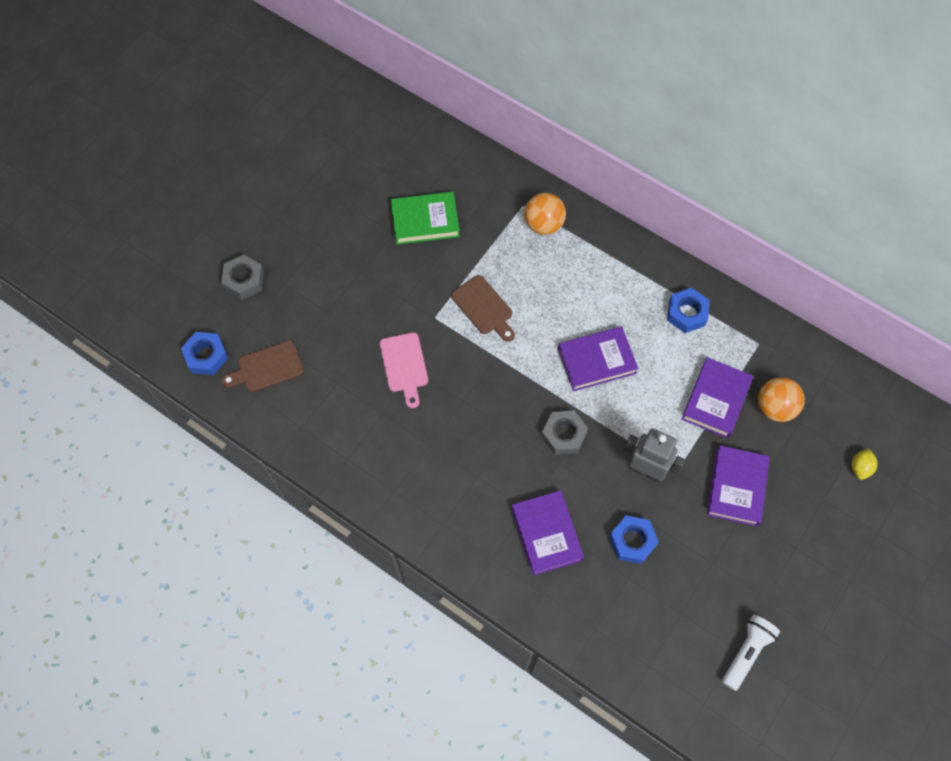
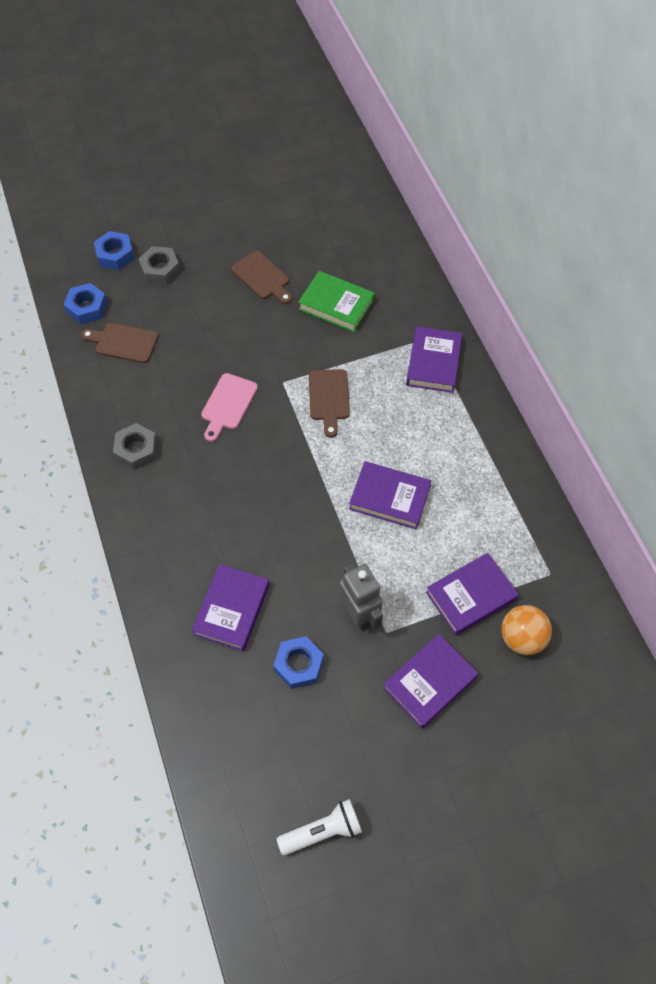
camera: 35 degrees right, 5 degrees down
(342, 233) = (262, 277): none -> brown cutting board
(543, 224) = (433, 362): orange ball -> purple book
(563, 435) = (312, 539): grey nut -> grey nut (136, 450)
(686, 313) = (502, 508): blue nut -> blue nut (115, 255)
(860, 467) = (563, 744): yellow lemon -> none

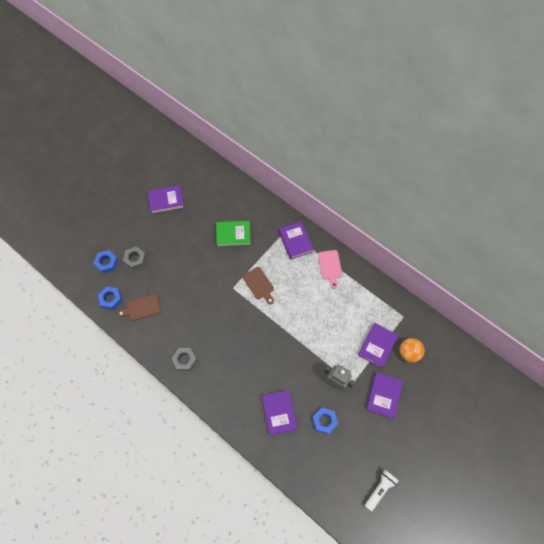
camera: 30 degrees left, 5 degrees up
(228, 404) = (214, 313): pink cutting board -> pink cutting board (330, 266)
(262, 277) = (189, 238): brown cutting board -> none
(389, 498) = (316, 319): purple book -> purple book (166, 201)

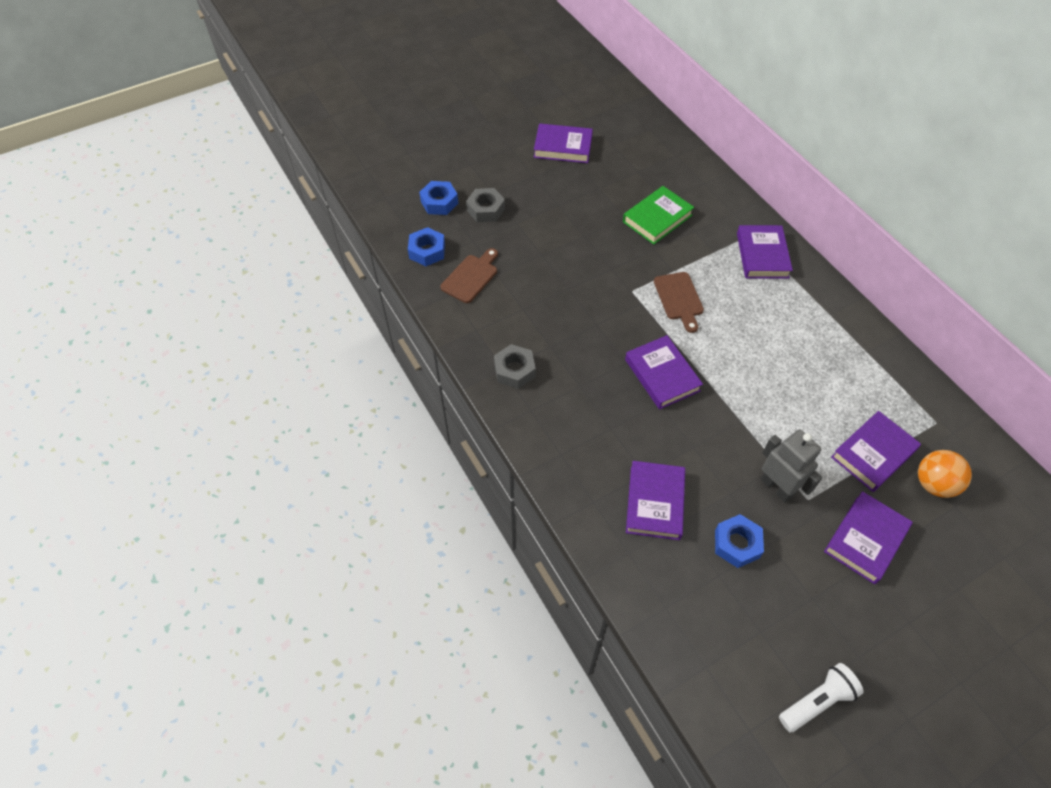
camera: 20 degrees right, 10 degrees down
(142, 308) = (471, 277): brown cutting board -> brown cutting board turned 120 degrees clockwise
(233, 235) = (657, 218): green book -> green book turned 60 degrees counterclockwise
(263, 336) = (662, 375): none -> purple book
(330, 266) = (815, 307): pink cutting board -> none

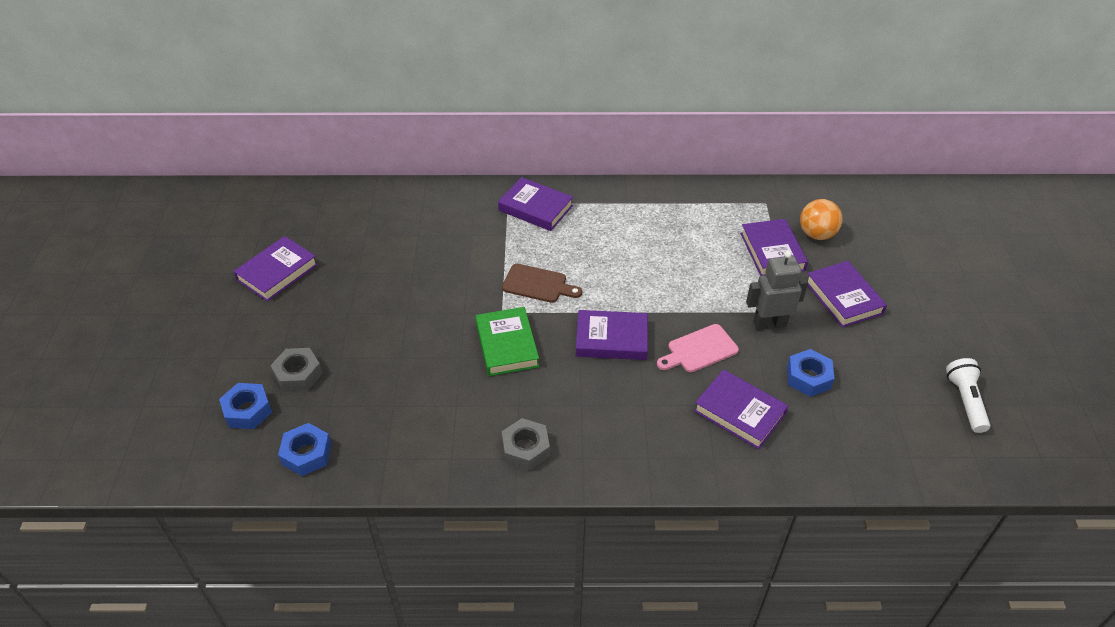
camera: 60 degrees left, 10 degrees down
(471, 277) = (377, 430): brown cutting board -> none
(657, 218) = (434, 251): green book -> green book (507, 345)
(700, 444) = (699, 350): none -> pink cutting board

